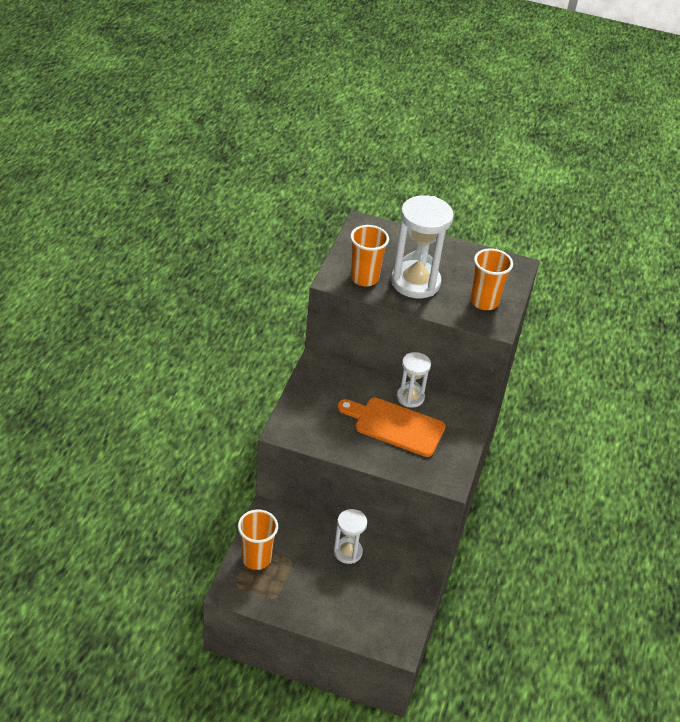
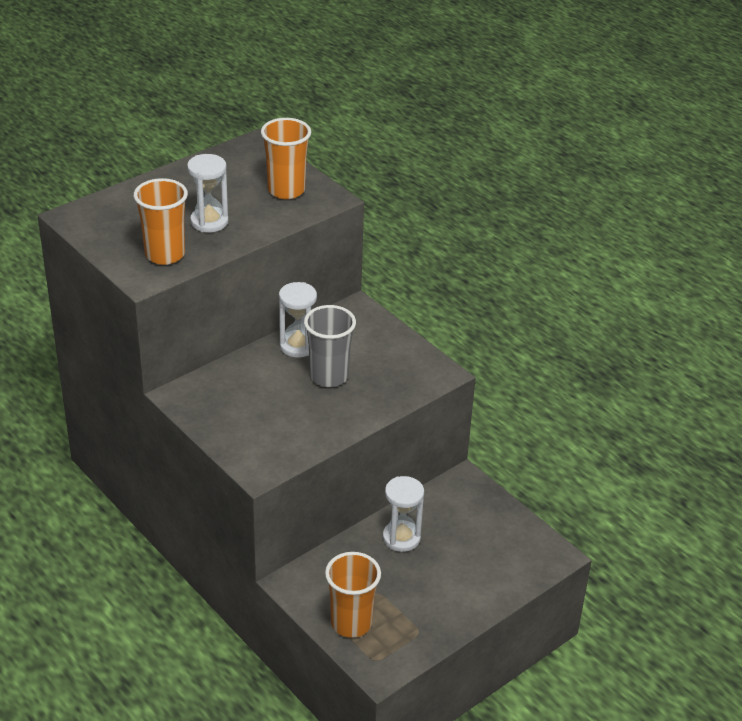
camera: 55 degrees left, 5 degrees down
(395, 426) = (329, 376): orange cutting board -> grey cup
(415, 282) = (209, 222): white hourglass -> white hourglass, size x0.57

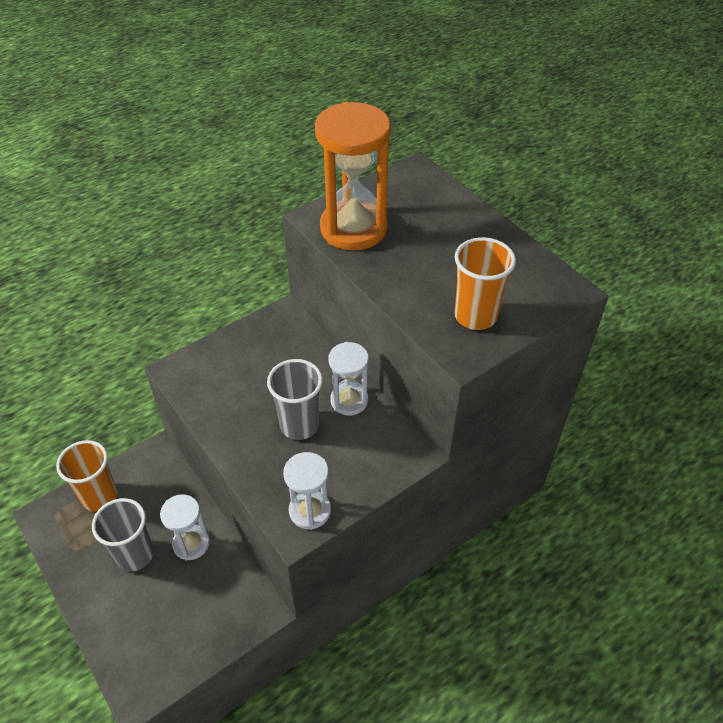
camera: 95 degrees right, 10 degrees up
(165, 254) = (353, 228): orange cup -> orange hourglass
(209, 222) = (410, 257): white hourglass -> white hourglass (310, 511)
(418, 580) = (135, 555): none -> grey cup

